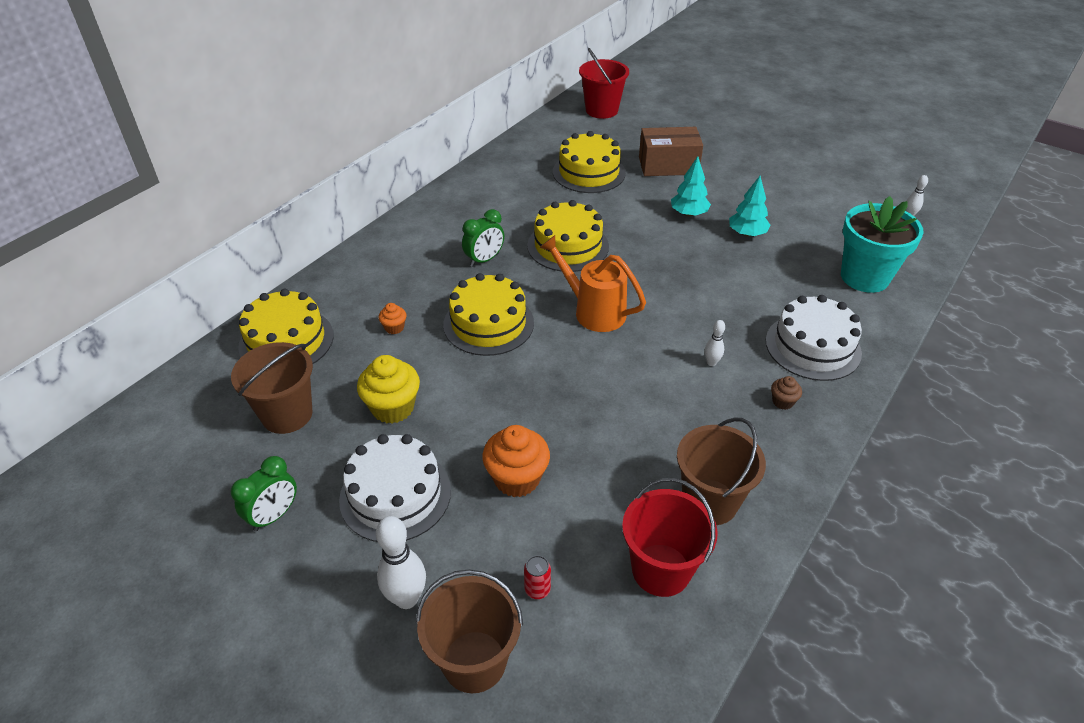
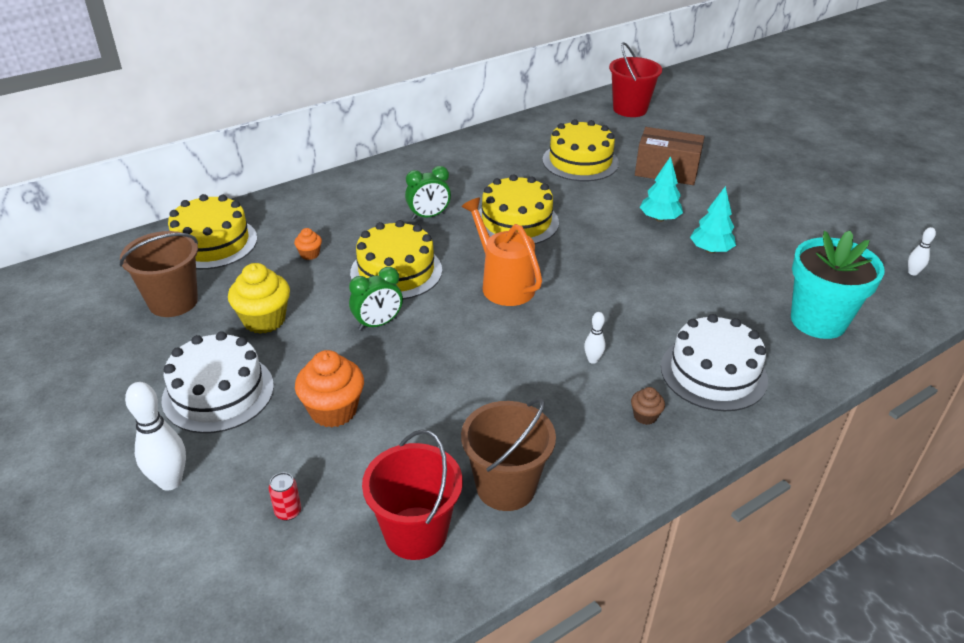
camera: 20 degrees right, 5 degrees down
(274, 515) = (109, 379): green clock -> green clock (378, 324)
(474, 661) = (192, 554): brown bucket -> none

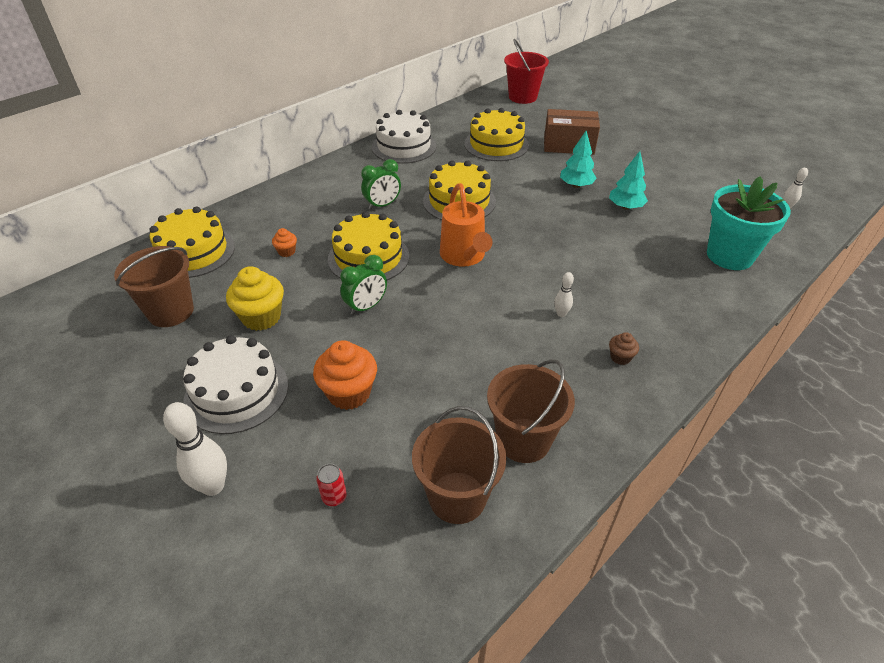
camera: 10 degrees left, 5 degrees up
(416, 533) = (457, 497): red bucket -> brown bucket
(503, 284) = (464, 257): orange watering can -> orange watering can turned 150 degrees counterclockwise
(713, 373) = (663, 311): white cake -> white cake (404, 146)

